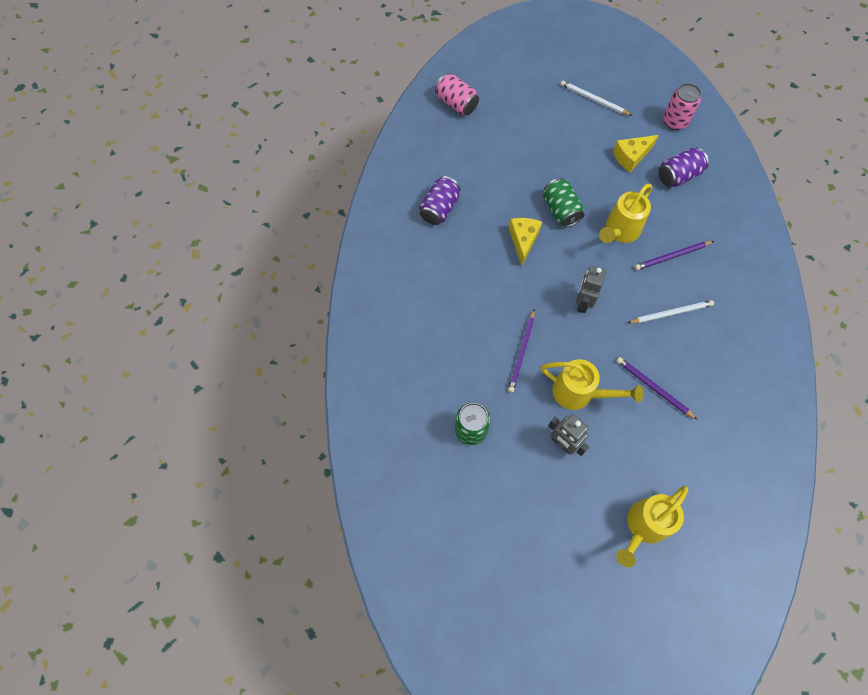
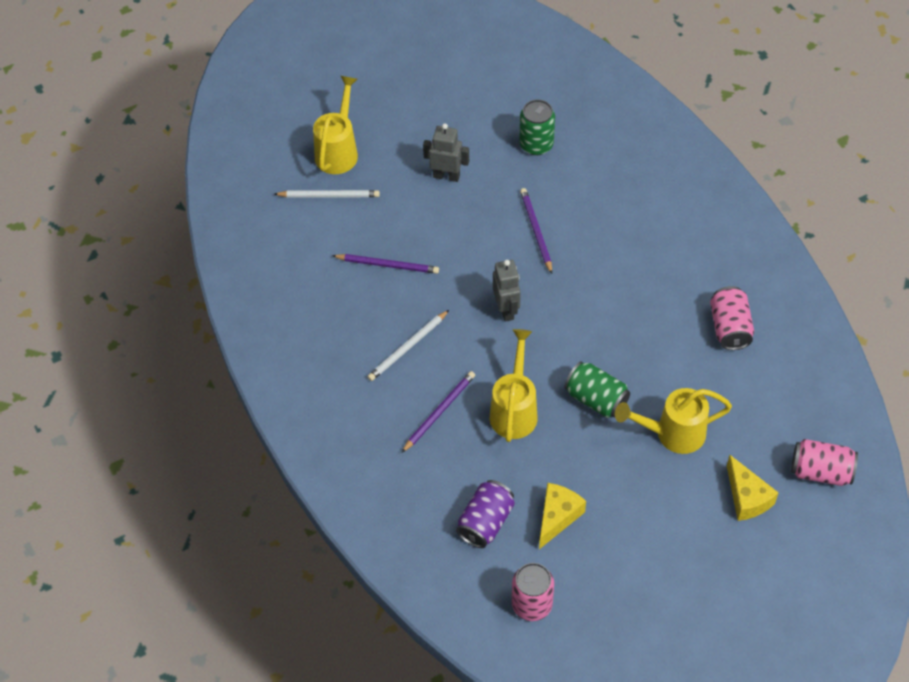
camera: 150 degrees right, 10 degrees down
(439, 209) = (730, 327): purple can -> pink can
(523, 241) = (613, 341): yellow cheese -> yellow cheese (747, 497)
(579, 393) = (457, 224): yellow watering can -> yellow watering can (673, 433)
(593, 99) = (656, 578): white pencil -> white pencil (329, 195)

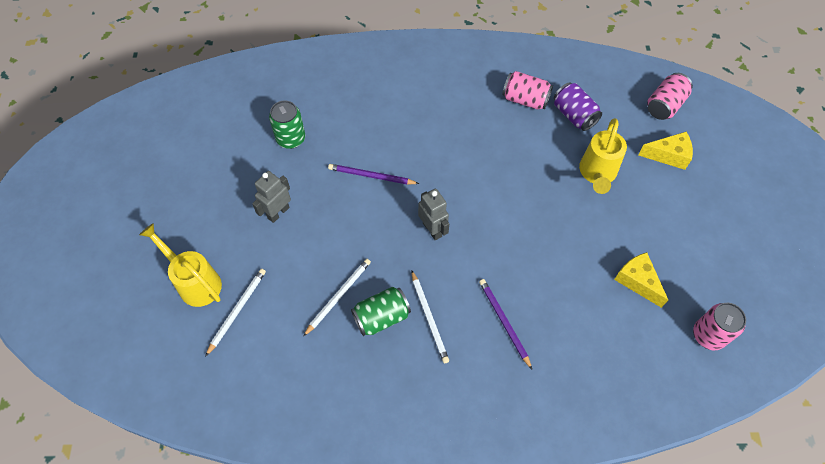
camera: 65 degrees left, 5 degrees up
(388, 265) = (338, 296): purple pencil -> white pencil
(485, 522) = (622, 335): purple can -> purple can (574, 115)
(506, 309) = (432, 229): grey robot -> grey robot turned 45 degrees clockwise
(514, 410) = (528, 267): yellow watering can -> none
(596, 399) = (545, 207): green can -> green can (381, 317)

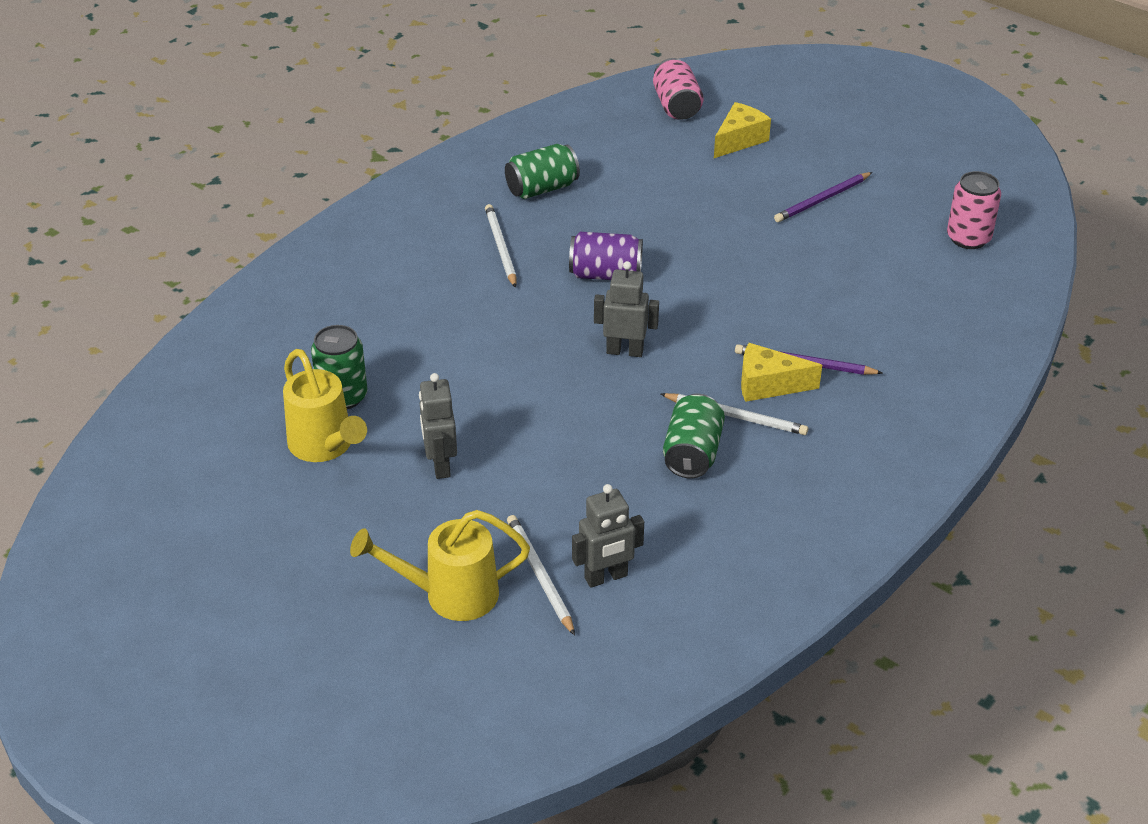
camera: 50 degrees left, 20 degrees down
(258, 341) = (606, 577): none -> grey robot
(338, 296) = (623, 474): white pencil -> white pencil (500, 247)
(371, 176) = (489, 359): purple pencil -> purple pencil (822, 200)
(525, 99) = (542, 188): pink can -> green can
(574, 115) = (608, 168): purple can -> purple can (605, 274)
(597, 174) = (702, 197): yellow watering can -> yellow watering can (325, 446)
(637, 281) = (860, 246): yellow cheese -> yellow cheese (768, 385)

